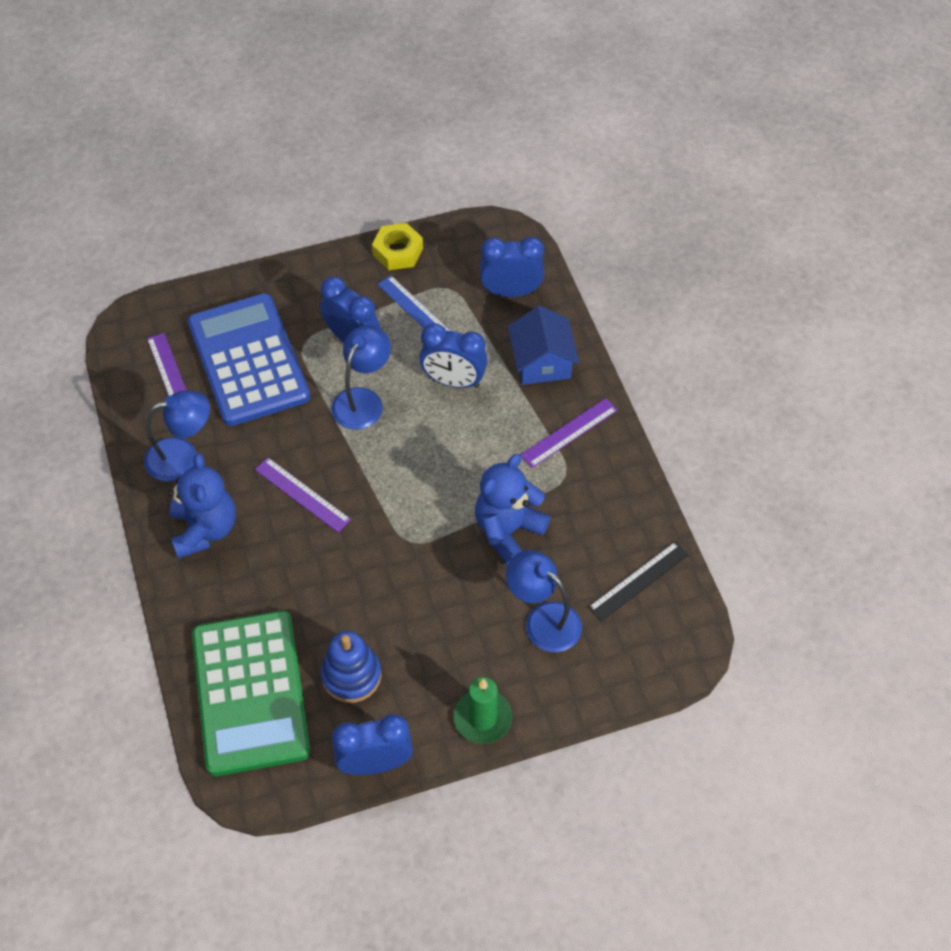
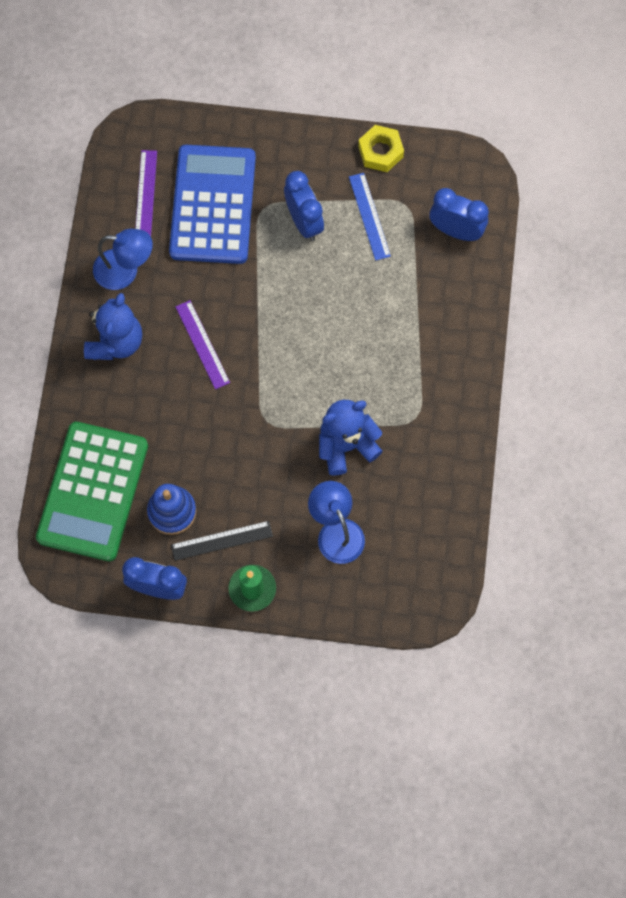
camera: 25 degrees right, 15 degrees up
(363, 400) = (287, 280): blue lamp -> none
(453, 381) = (367, 295): blue clock -> none
(542, 362) = (448, 308): blue house -> none
(569, 432) = (437, 381): purple ruler -> none
(638, 581) = (426, 533): black ruler -> black ruler (221, 540)

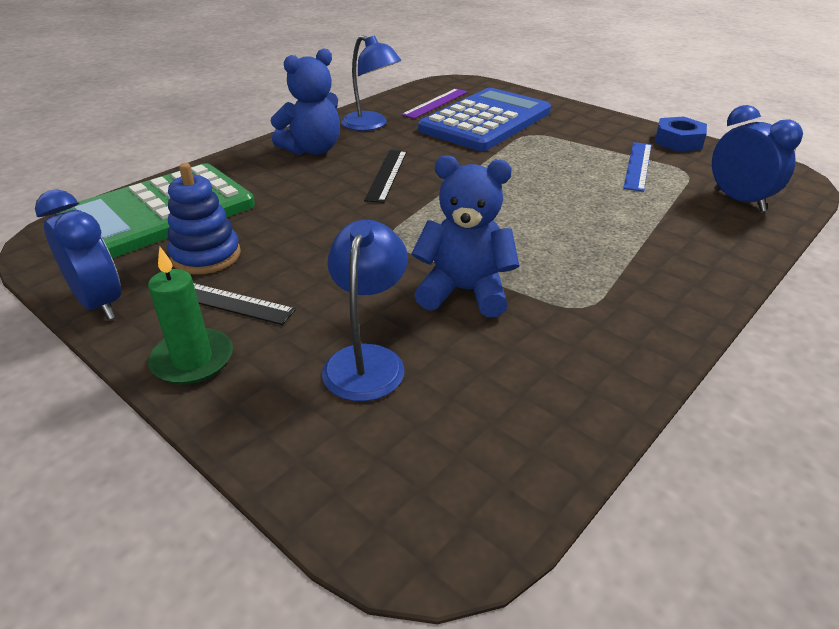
camera: 35 degrees right, 35 degrees down
(202, 344) = (386, 175): purple ruler -> black ruler
(304, 222) = (564, 150): blue clock -> none
(380, 151) = (678, 141): yellow nut -> blue nut

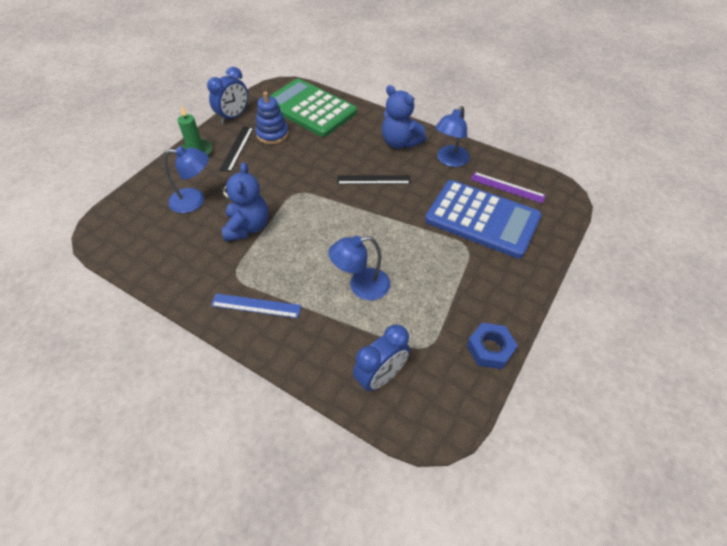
camera: 80 degrees right, 15 degrees up
(598, 201) = (361, 286): none -> blue lamp
(638, 165) = (427, 314): blue ruler -> blue ruler (256, 305)

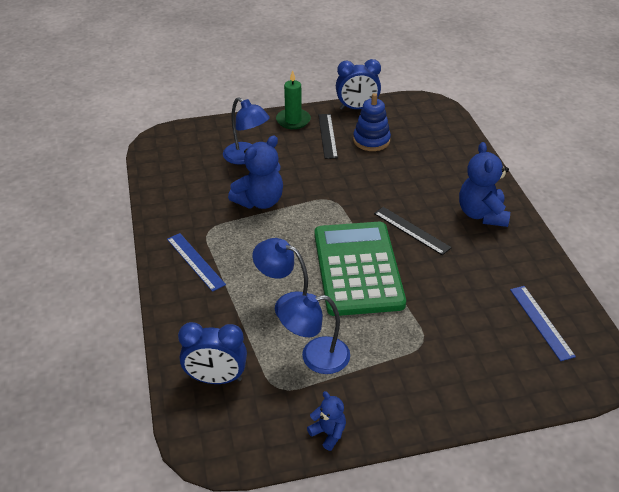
camera: 45 degrees right, 10 degrees down
(237, 148) = (327, 135): black ruler -> black ruler turned 60 degrees counterclockwise
(310, 108) = (433, 137): green calculator -> green calculator (358, 268)
(449, 160) = (512, 260): blue lamp -> blue lamp (315, 357)
(482, 219) = (472, 330): blue calculator -> none
(490, 349) = (328, 433): blue nut -> blue teddy bear
(507, 187) = (541, 322): purple ruler -> blue ruler

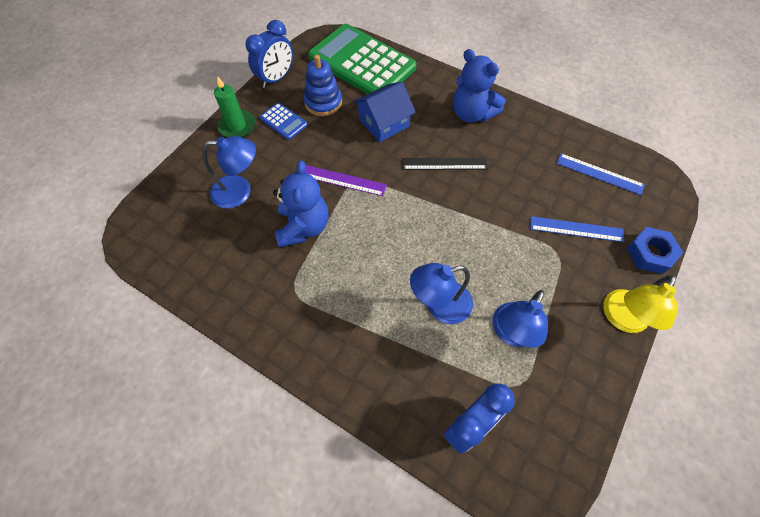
camera: 45 degrees left, 20 degrees up
(195, 261) = (321, 331): blue ruler -> blue ruler (576, 229)
(322, 193) = (343, 180): none -> purple ruler
(327, 135) = (283, 121): black ruler -> blue calculator
(328, 433) = (592, 388): blue teddy bear -> none
(358, 268) = (448, 228): green calculator -> green calculator (362, 62)
(400, 178) = (384, 123): none -> blue house
(415, 417) = (622, 319): none -> yellow lamp
(506, 401) = (650, 253): none -> blue nut

